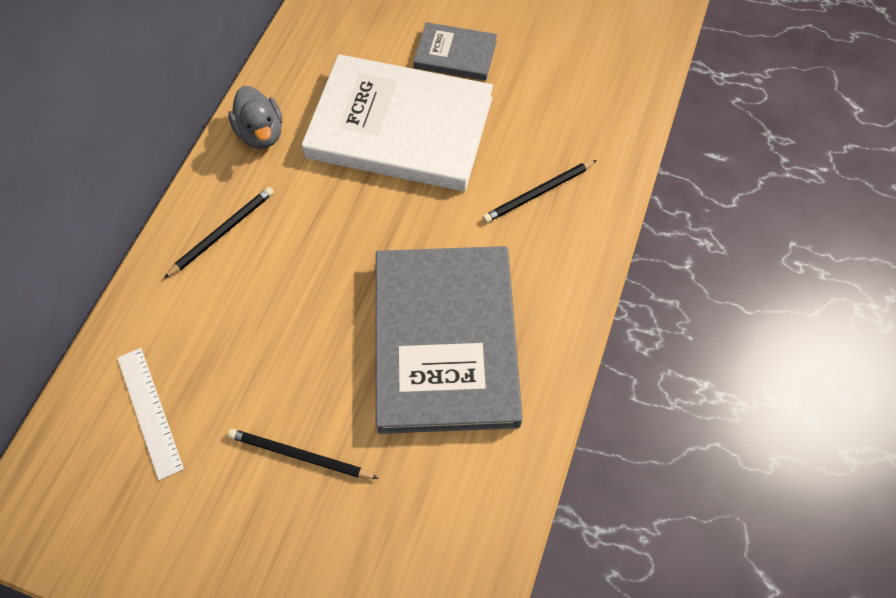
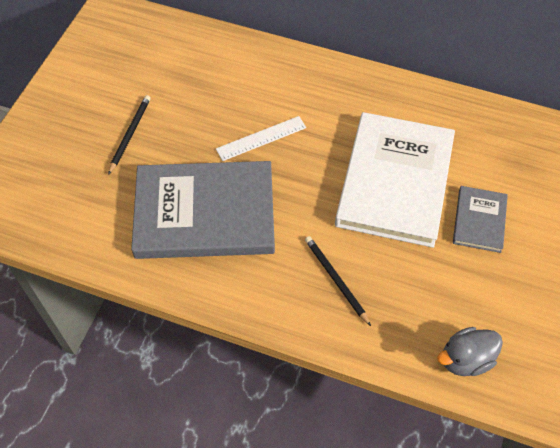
camera: 90 degrees right, 5 degrees down
(149, 412) = (167, 59): white ruler -> white ruler (261, 138)
(223, 232) = (295, 81): black pencil -> none
(261, 133) = (381, 95): grey duck -> grey duck (465, 359)

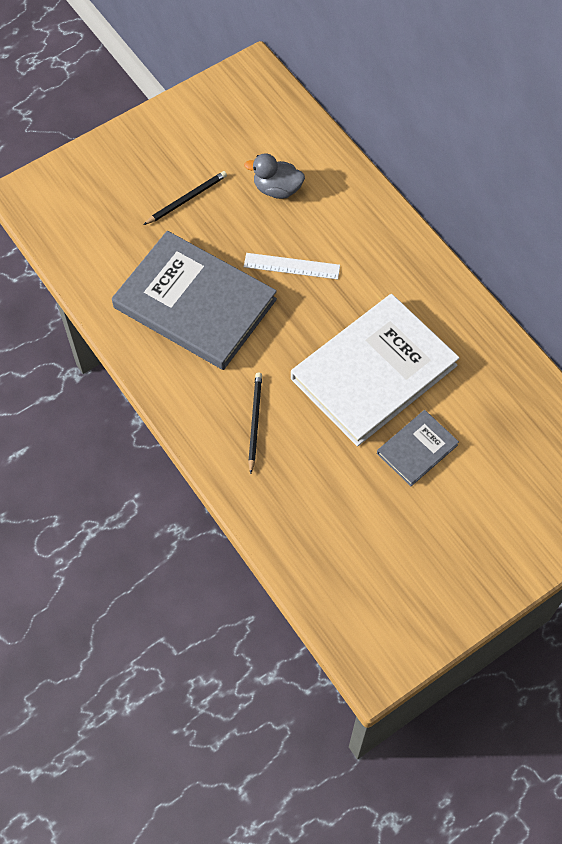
camera: 35 degrees right, 5 degrees up
(465, 359) = (304, 548): grey duck -> grey duck (277, 189)

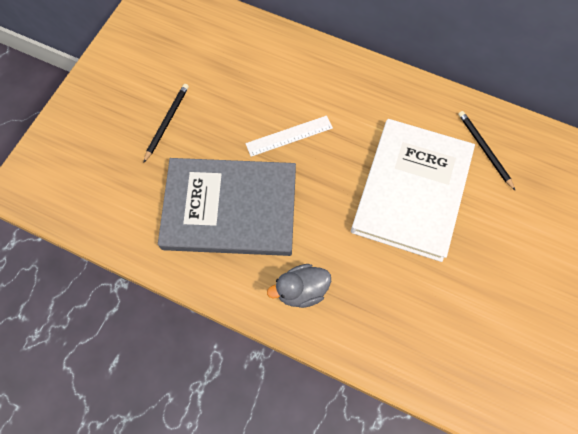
camera: 30 degrees left, 5 degrees up
(255, 421) = (346, 287): black pencil -> black pencil (484, 149)
(277, 189) = (236, 78): grey duck -> grey duck (301, 290)
(417, 449) = (488, 237): grey book -> none

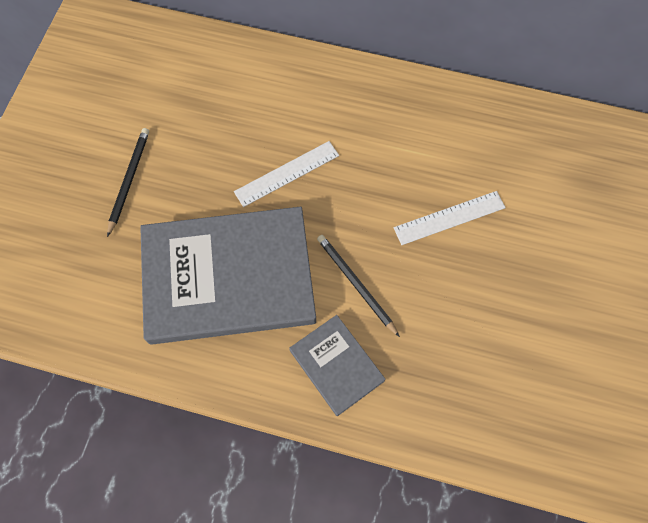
camera: 10 degrees left, 0 degrees up
(301, 290) = (336, 365): grey duck -> grey book
(411, 191) = (449, 218): white book -> white ruler
(484, 149) = (528, 153): black pencil -> black pencil (356, 284)

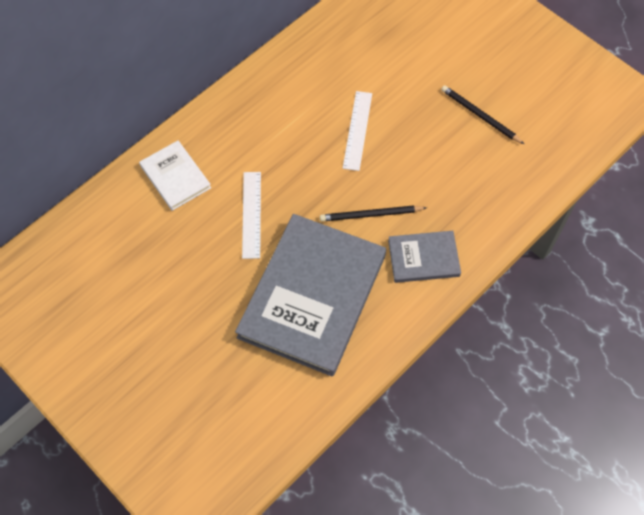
camera: 60 degrees left, 5 degrees down
(129, 180) = (179, 330): black pencil -> black pencil (480, 116)
(287, 88) = (175, 177): none -> white book

